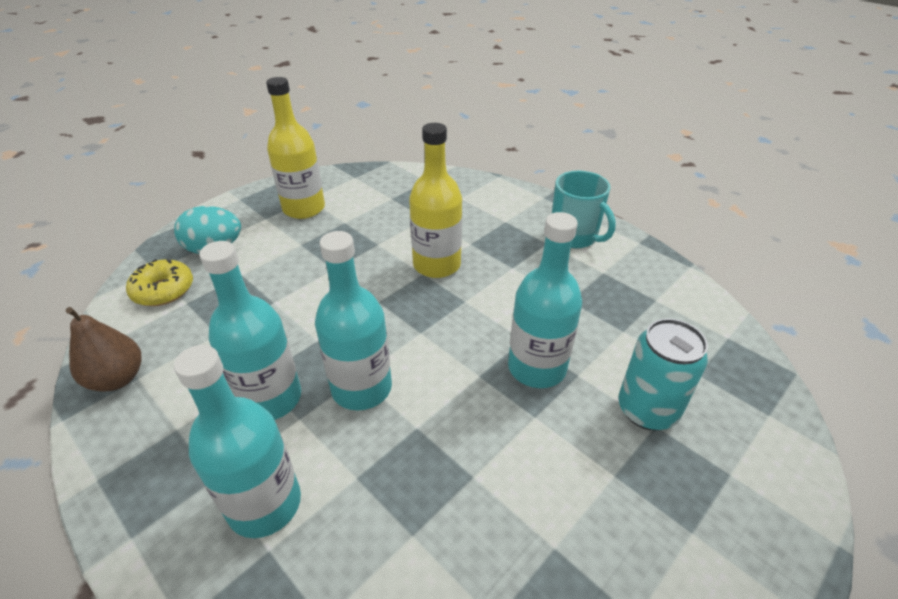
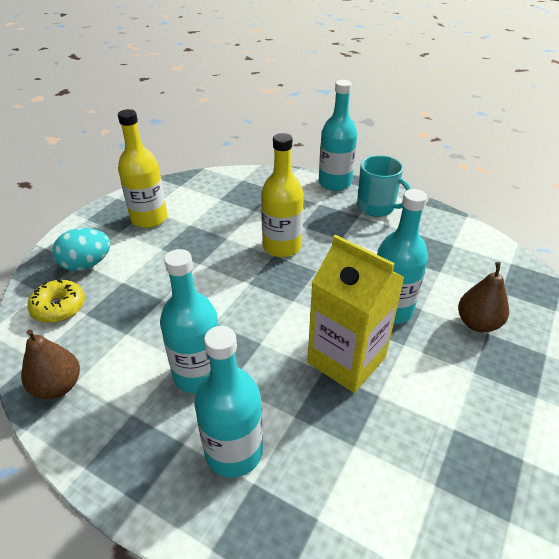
camera: 15 degrees left, 0 degrees up
(361, 388) = (267, 351): turquoise bottle -> turquoise bottle (335, 183)
(452, 420) = (346, 360): none -> yellow carton
(647, 410) = (477, 323): turquoise can -> brown pear

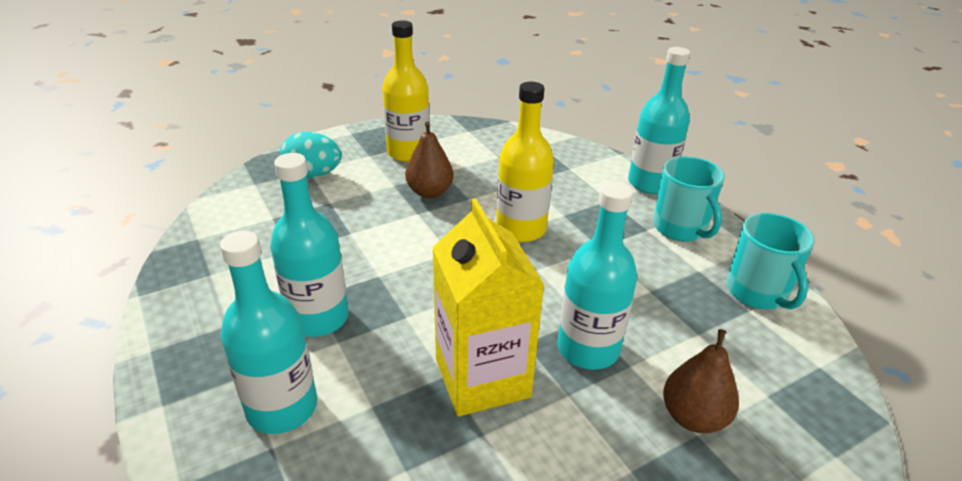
camera: 30 degrees right, 5 degrees down
(58, 386) = (194, 271): brown pear -> brown pear (429, 192)
(59, 307) = (256, 203): yellow donut -> none
(449, 232) = (757, 292): none -> turquoise mug

